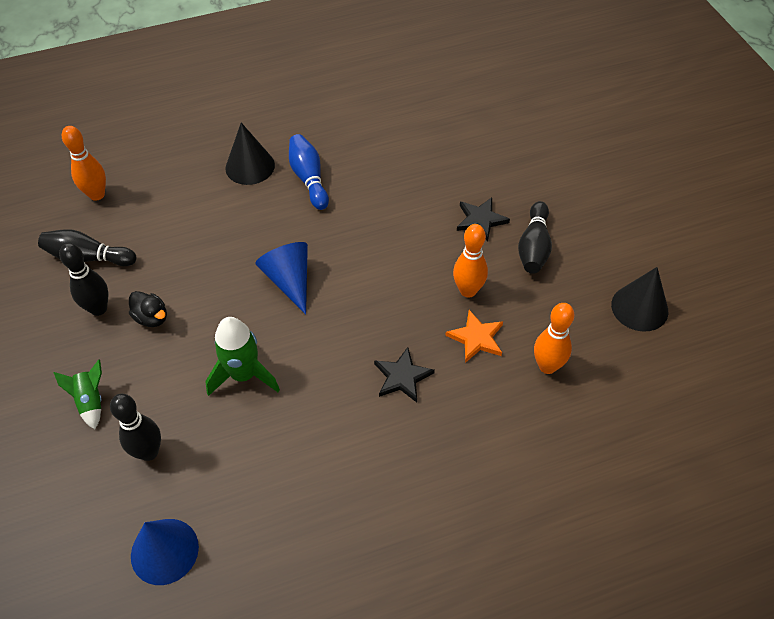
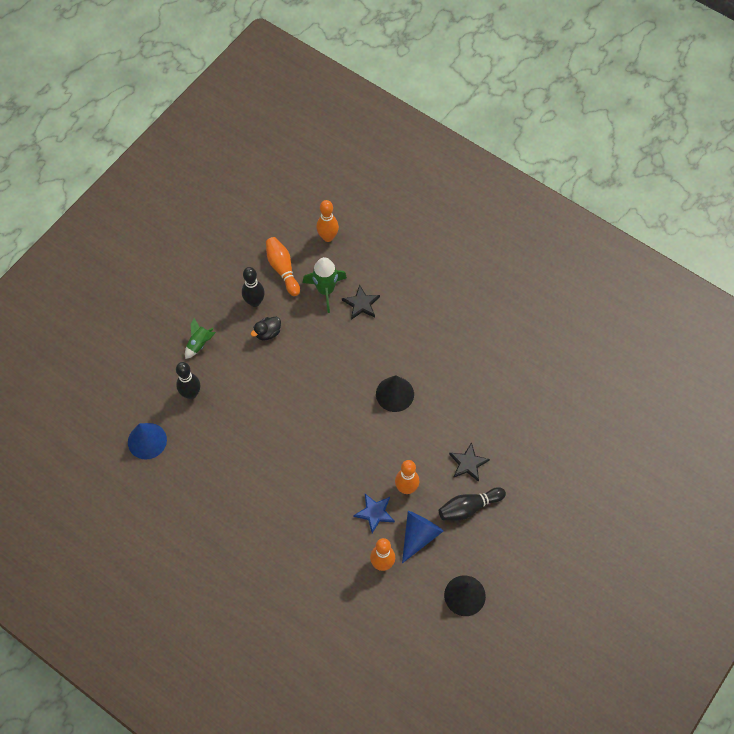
camera: 55 degrees right, 10 degrees up
(88, 257) = (282, 269): black bowling pin -> orange bowling pin
(152, 318) = (268, 333): black duck -> black duck turned 45 degrees clockwise
(244, 375) = (265, 406): green rocket -> green rocket (325, 290)
(250, 166) = (411, 302): black cone -> black cone (394, 394)
(289, 281) = (342, 385): blue cone -> blue cone (419, 535)
(309, 178) = (427, 342): blue bowling pin -> none
(402, 377) = (320, 488): black star -> black star (361, 304)
(476, 338) = (374, 513): orange star -> blue star

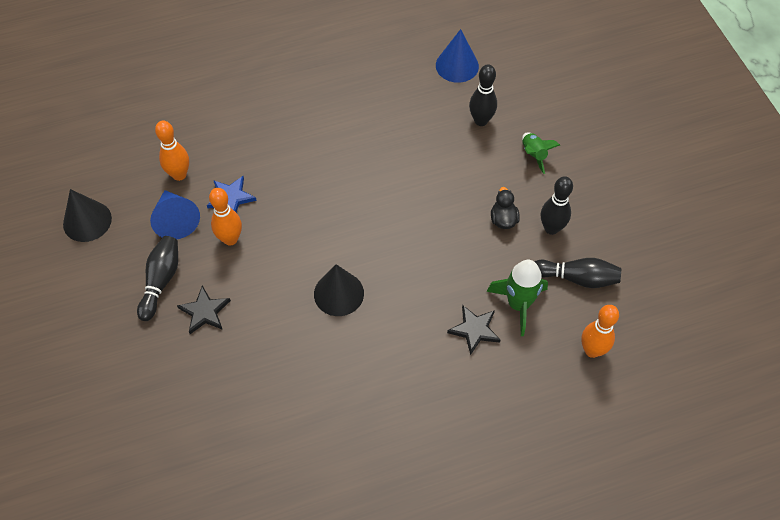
camera: 125 degrees right, 5 degrees down
(282, 269) = (577, 278): orange bowling pin -> black bowling pin

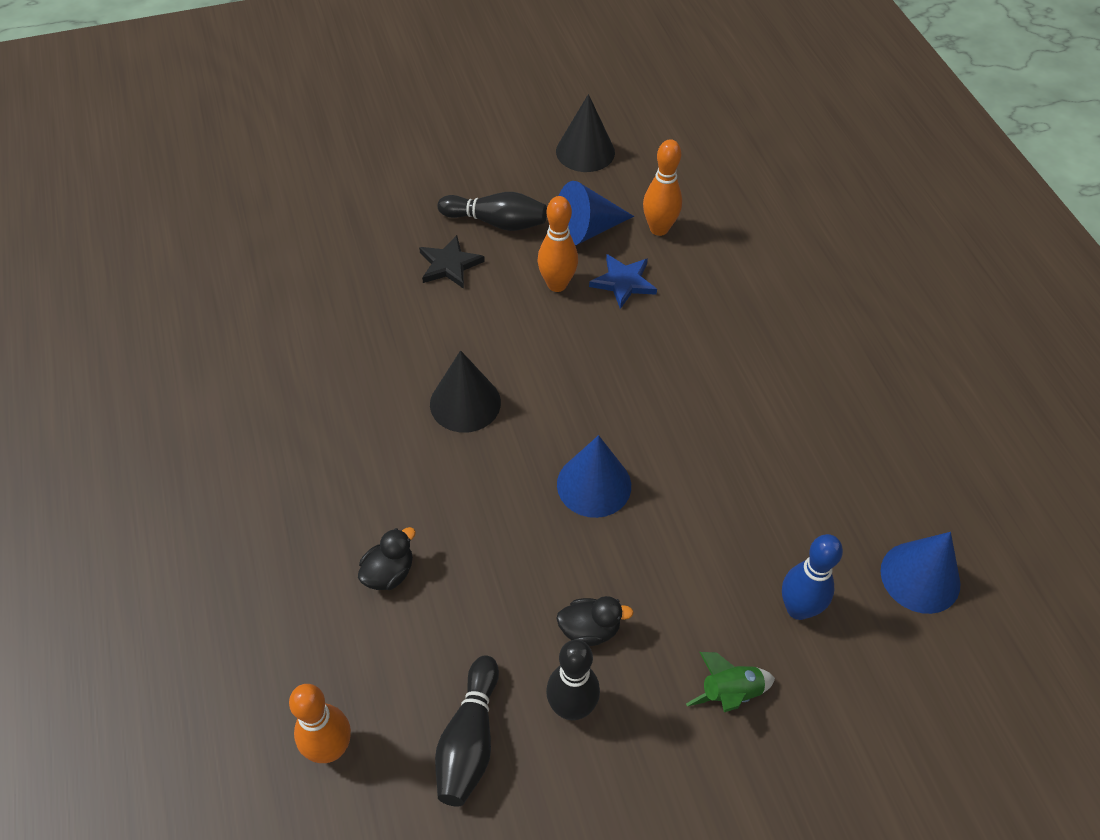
camera: 90 degrees right, 5 degrees down
(403, 217) = (594, 485): none -> blue cone
(474, 330) = (389, 573): black star -> black duck
(481, 120) = (798, 609): black bowling pin -> blue bowling pin
(518, 304) = (426, 640): green rocket -> none

